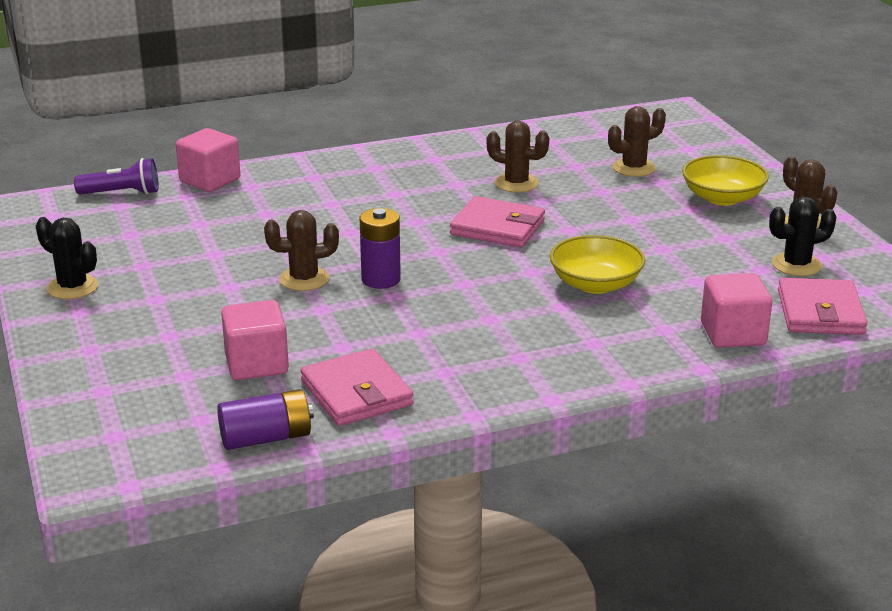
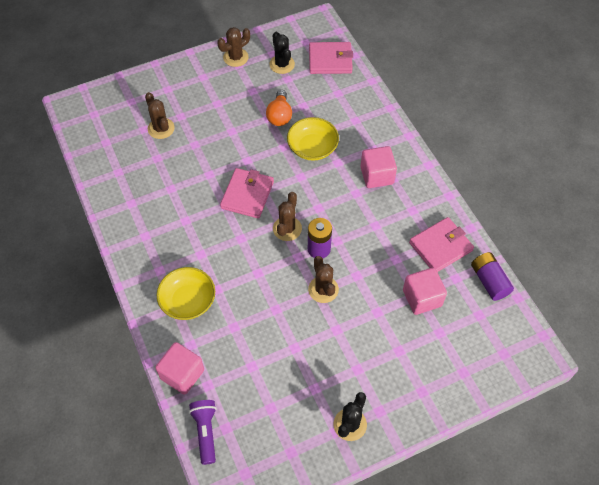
camera: 95 degrees left, 30 degrees up
(516, 183) = (184, 188): brown cactus -> brown cactus (287, 229)
(669, 258) = (279, 115): none -> orange light bulb
(722, 198) = (203, 89): yellow bowl -> yellow bowl (188, 301)
(733, 334) = (356, 94): pink cube -> pink cube (377, 175)

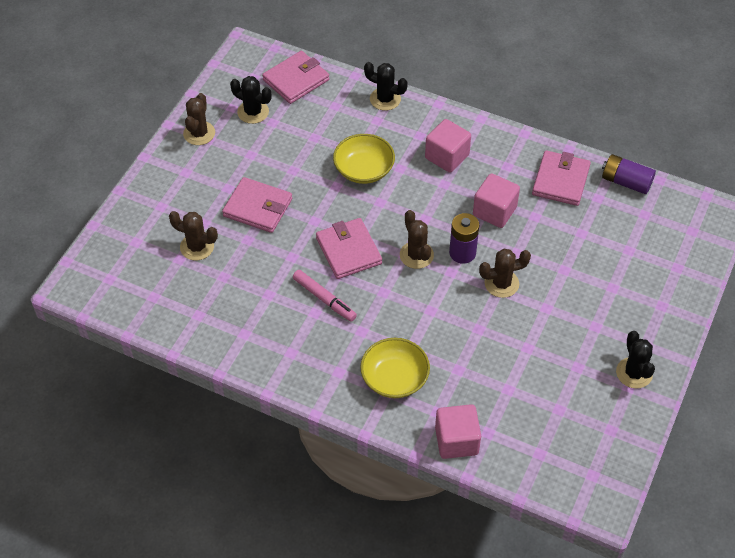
camera: 40 degrees left, 5 degrees down
(200, 216) = (324, 299): none -> pink marker
(206, 432) = (527, 470): purple flashlight -> none
(221, 128) = (258, 207): none -> pink wallet
(279, 115) = (302, 160): orange light bulb -> none
(323, 289) = (501, 283): brown cactus -> brown cactus turned 45 degrees counterclockwise
(375, 109) = (385, 99): none -> black cactus
(422, 298) = (588, 233): pink cube -> pink cube (494, 211)

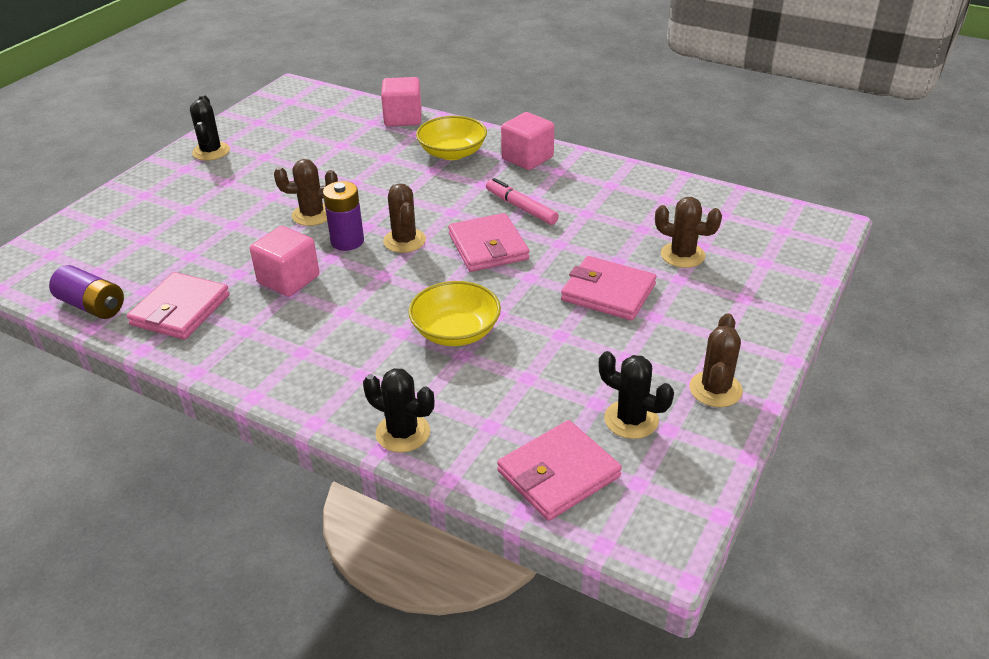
camera: 175 degrees left, 15 degrees down
(447, 157) = (328, 344): pink cube -> pink cube (527, 158)

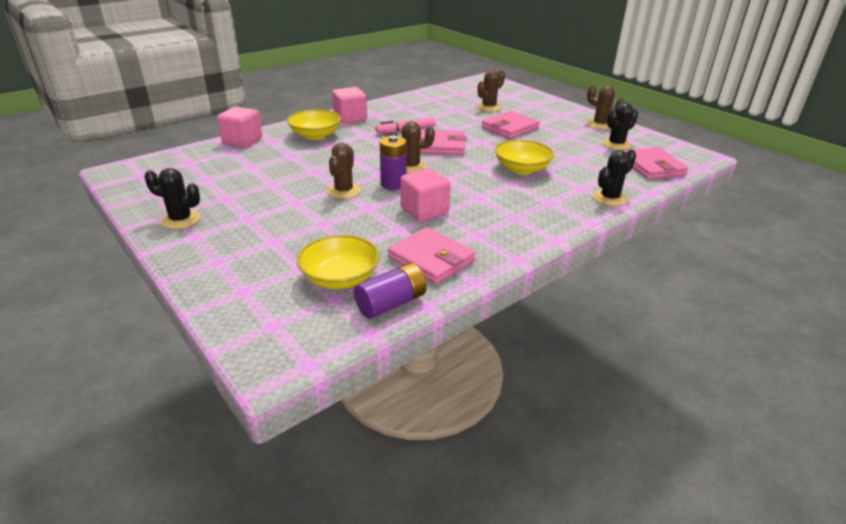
camera: 70 degrees left, 5 degrees down
(130, 265) = (340, 278): none -> yellow bowl

